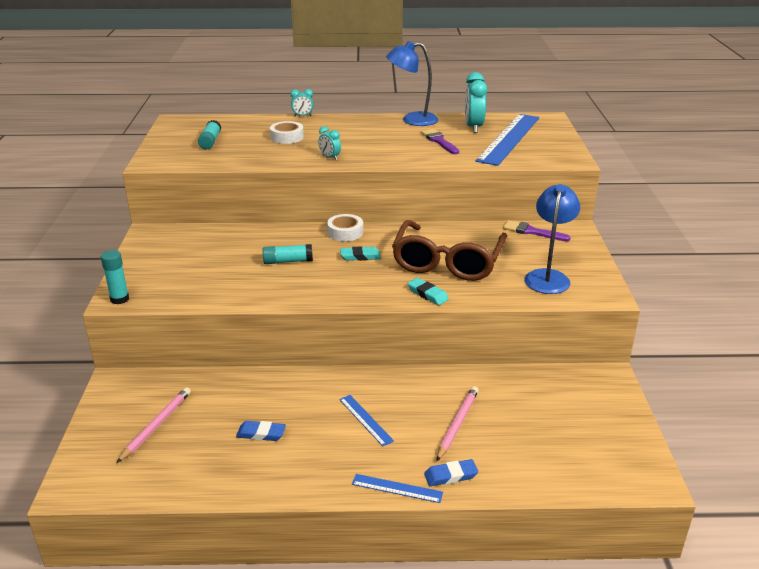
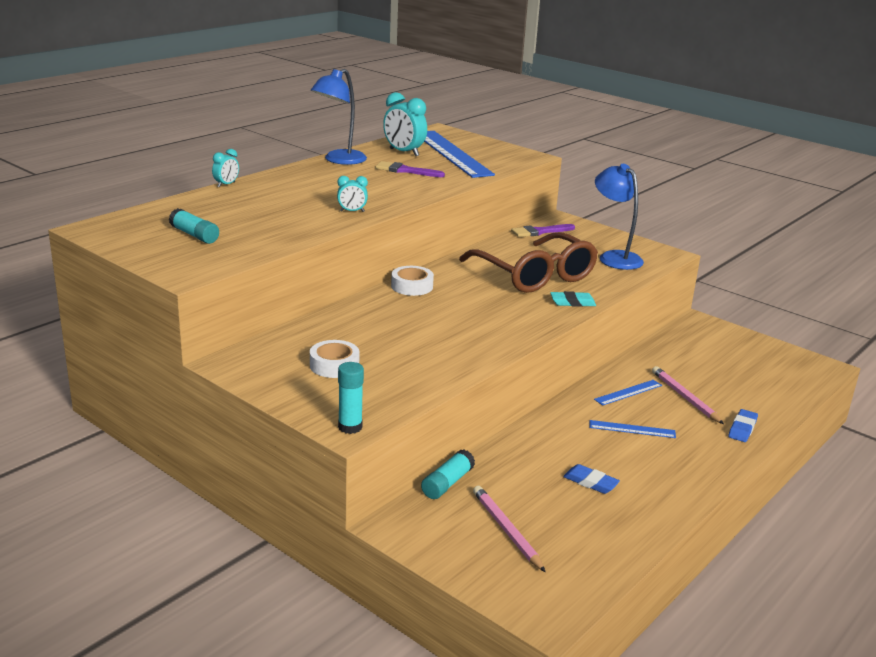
camera: 50 degrees left, 5 degrees down
(261, 434) = (590, 482): blue eraser -> blue eraser turned 75 degrees clockwise
(287, 137) = (264, 207): white tape -> white tape (334, 365)
(288, 261) = (420, 327): turquoise glue stick -> turquoise glue stick (447, 483)
(360, 256) = (467, 298): turquoise eraser -> none
(397, 488) = (733, 455): blue ruler -> blue ruler (628, 392)

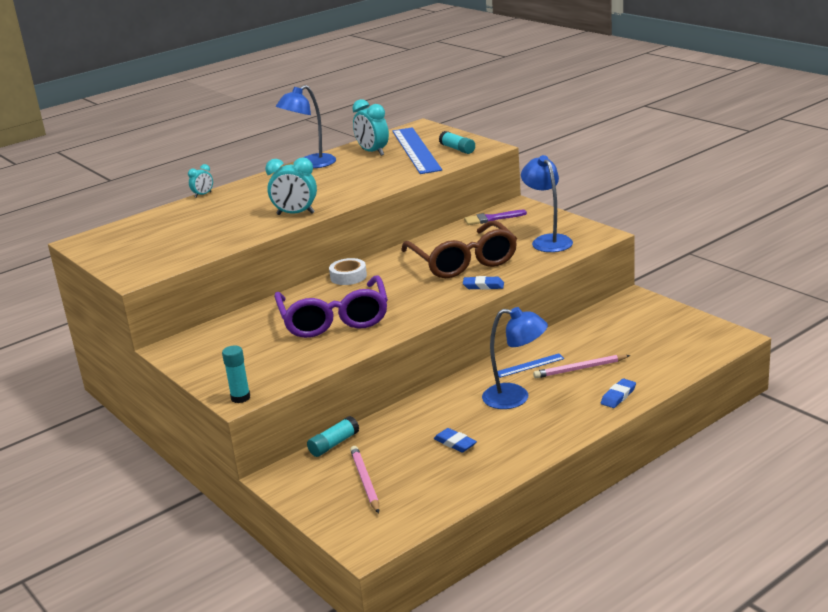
camera: 15 degrees right, 0 degrees up
(194, 235) = (156, 243): turquoise glue stick -> turquoise glue stick (457, 149)
(334, 365) = (251, 348): white tape -> none
(352, 211) = (295, 214): turquoise clock -> turquoise clock, size x1.83
(405, 171) = (364, 171): purple brush -> none
(420, 334) = (334, 319): none -> purple glasses
(572, 302) = (483, 286): turquoise eraser -> blue eraser
(632, 429) = (515, 398): blue ruler -> blue lamp
(685, 397) = (580, 369): pink pencil -> pink pencil turned 90 degrees counterclockwise

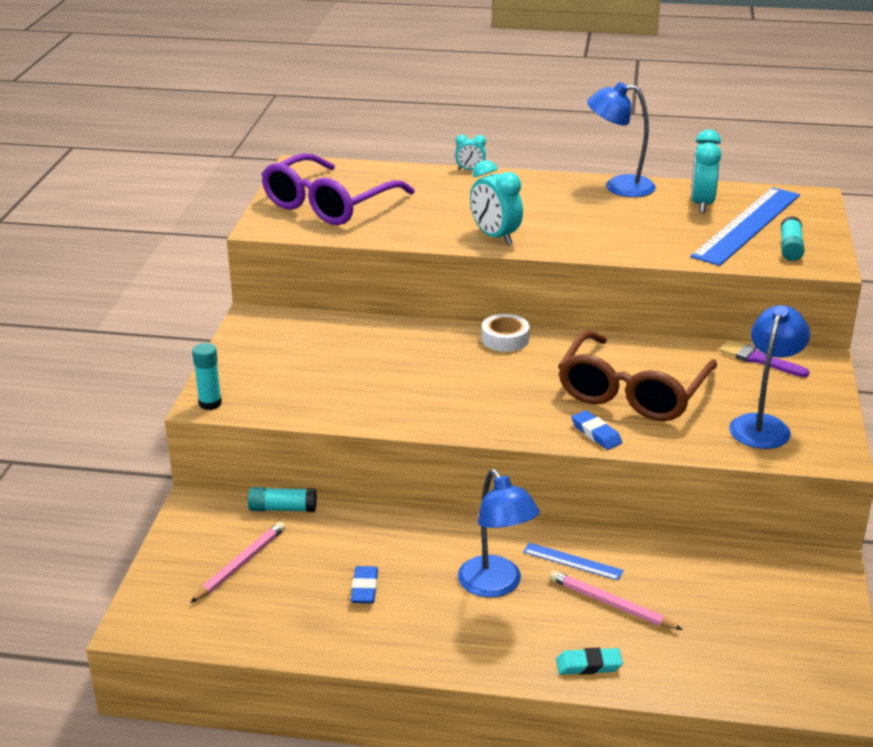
camera: 45 degrees right, 5 degrees up
(334, 319) = (410, 377): purple glasses -> purple glasses (329, 204)
(618, 396) = (588, 665): blue eraser -> turquoise eraser

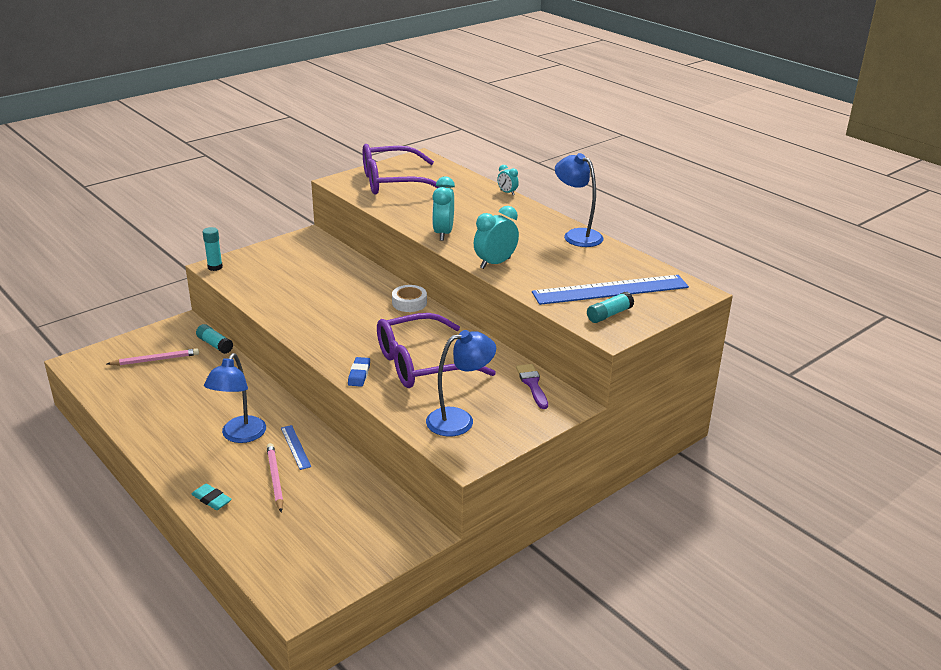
camera: 40 degrees right, 0 degrees up
(364, 588) = (183, 401): blue eraser -> none
(632, 392) = (421, 364): brown glasses -> purple glasses
(701, 204) = (608, 266): turquoise clock -> turquoise clock (495, 263)

